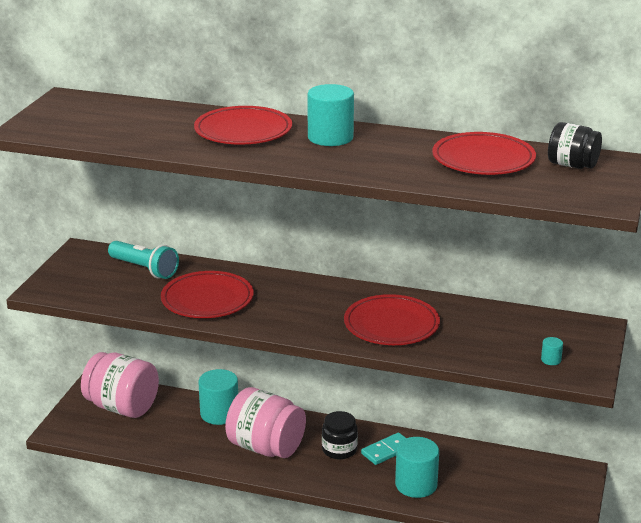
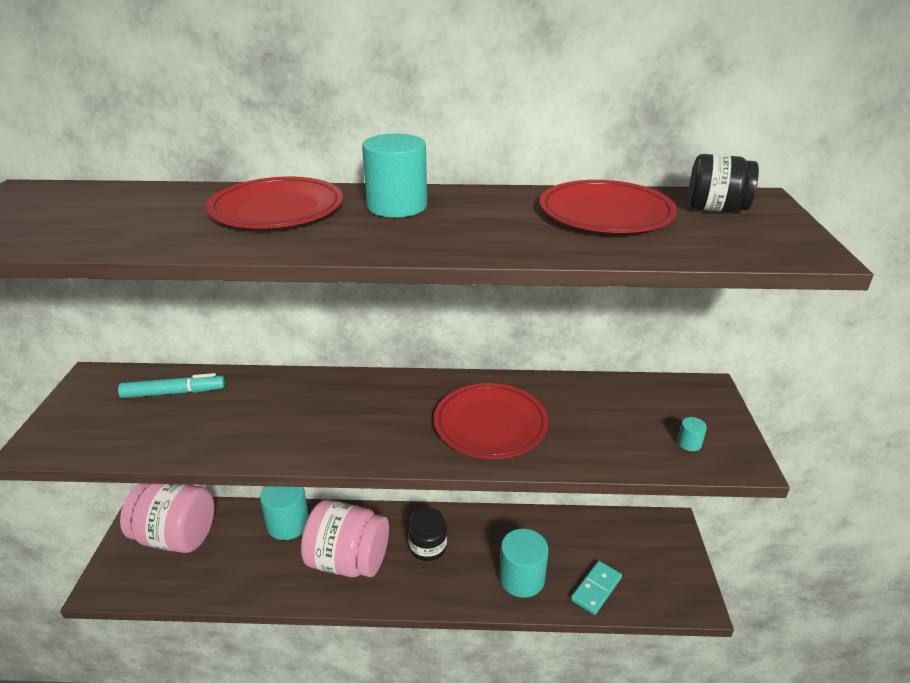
camera: 15 degrees left, 5 degrees up
(144, 269) = (174, 392): turquoise flashlight -> turquoise marker
(207, 299) = (259, 424): red plate -> none
(387, 451) = (477, 538): turquoise domino -> turquoise domino (596, 589)

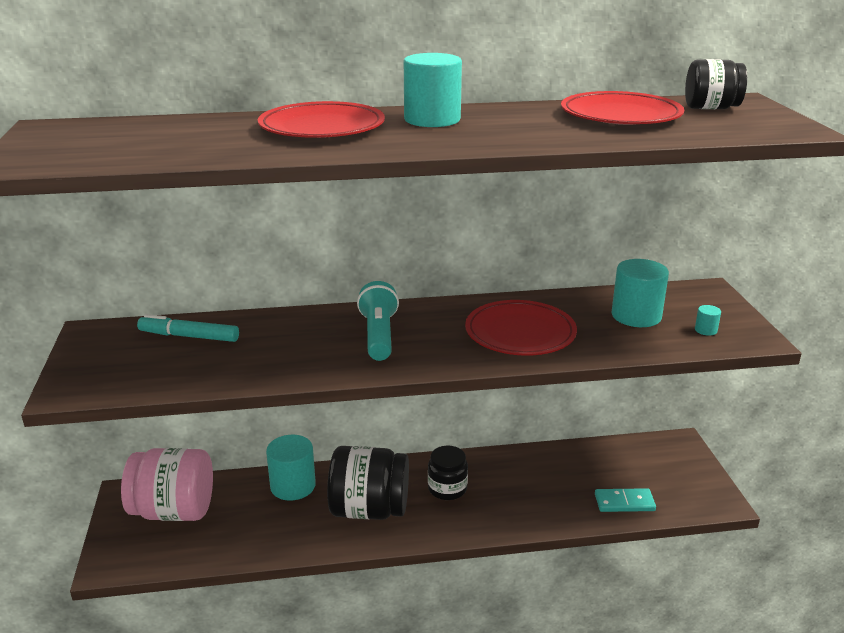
camera: 10 degrees left, 5 degrees down
(174, 392) = (189, 336): turquoise marker -> turquoise marker turned 150 degrees counterclockwise
(348, 560) = (369, 509): pink jar -> black jar
(349, 412) = (378, 335): none -> turquoise flashlight
(522, 578) = (550, 503): turquoise cylinder -> turquoise cylinder (636, 316)
(596, 589) = (624, 503): turquoise domino -> turquoise domino turned 60 degrees clockwise

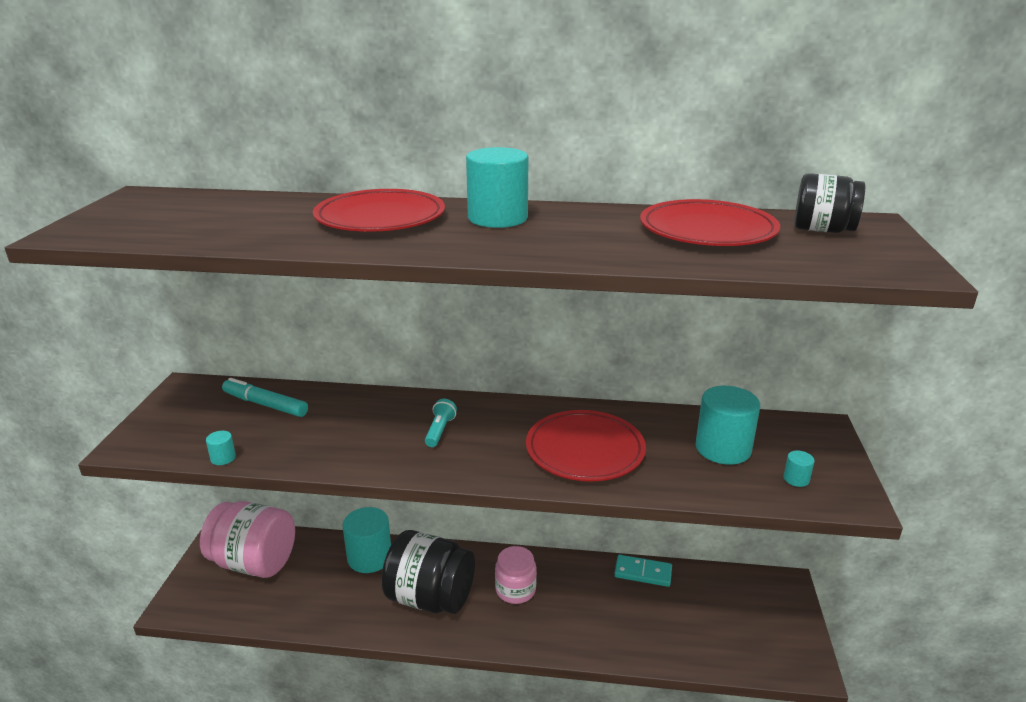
camera: 15 degrees right, 0 degrees up
(177, 387) = (223, 458): none -> turquoise cylinder
(378, 335) = (440, 431): turquoise flashlight -> turquoise flashlight, size x0.56
(447, 488) = (515, 590): black jar -> pink jar
(624, 503) = (696, 645): turquoise domino -> turquoise domino (643, 573)

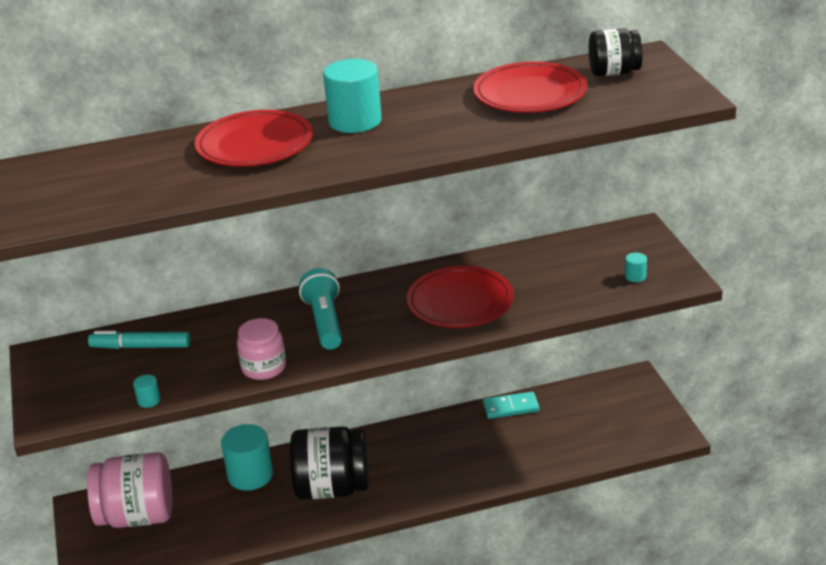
camera: 20 degrees left, 5 degrees up
(440, 431) = (325, 322): turquoise flashlight -> turquoise flashlight, size x1.78
(515, 590) = (406, 457): pink jar -> pink jar (264, 367)
(723, 448) = (569, 269): turquoise cylinder -> none

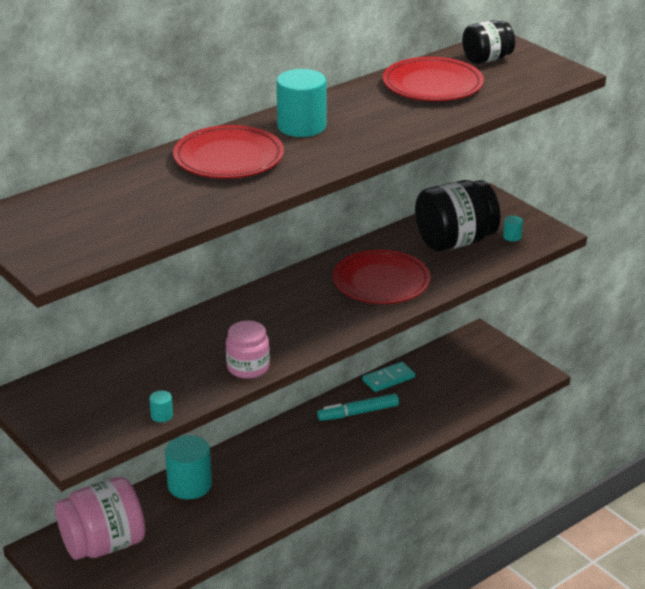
camera: 25 degrees left, 0 degrees up
(140, 347) = (115, 371): turquoise marker -> turquoise marker (358, 413)
(325, 322) = (274, 319): turquoise flashlight -> none
(332, 488) = (273, 479): black jar -> black jar (455, 242)

